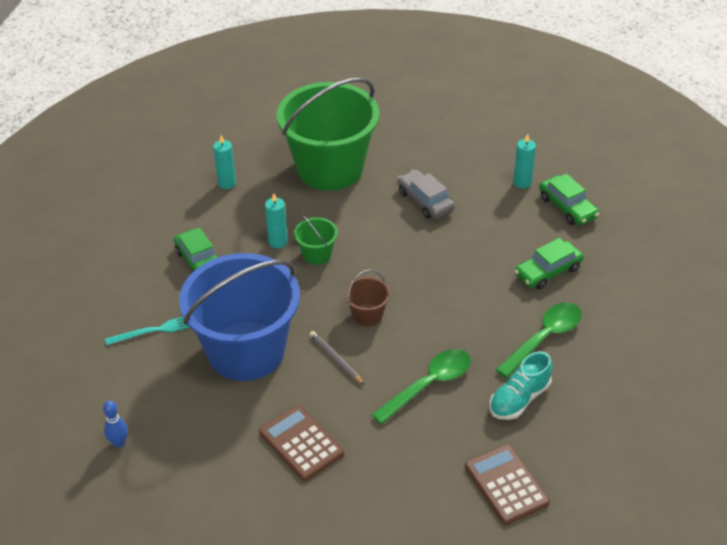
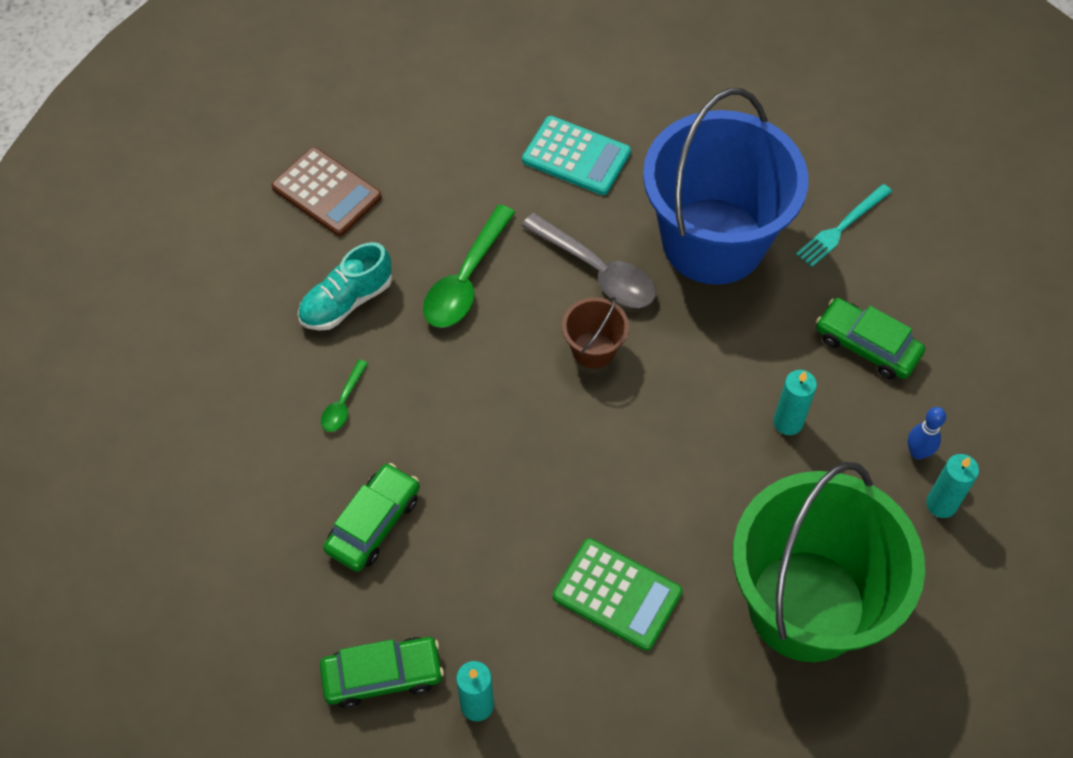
camera: 155 degrees right, 15 degrees up
(119, 442) = (772, 87): blue bowling pin -> blue bowling pin (917, 452)
(301, 443) = (576, 156): brown calculator -> turquoise calculator
(317, 254) = (719, 422): green bucket -> none
(336, 359) = (597, 271): grey pencil -> grey spoon
(425, 201) = (617, 594): grey car -> green calculator
(519, 399) = (347, 301): turquoise shoe -> turquoise shoe turned 150 degrees counterclockwise
(544, 338) = (343, 403): green spoon -> green spoon, size x0.52
(567, 207) = (382, 676): green car -> green car turned 135 degrees clockwise

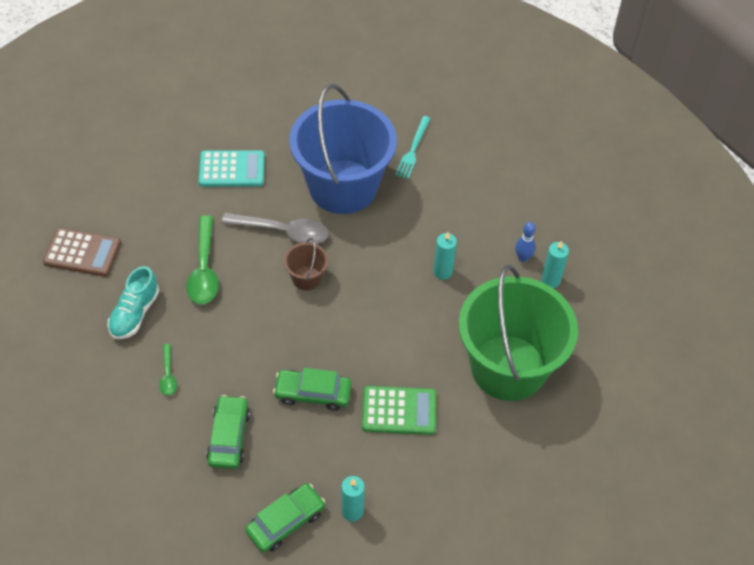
camera: 30 degrees left, 5 degrees down
(867, 345) = (463, 210): green car -> green car (313, 393)

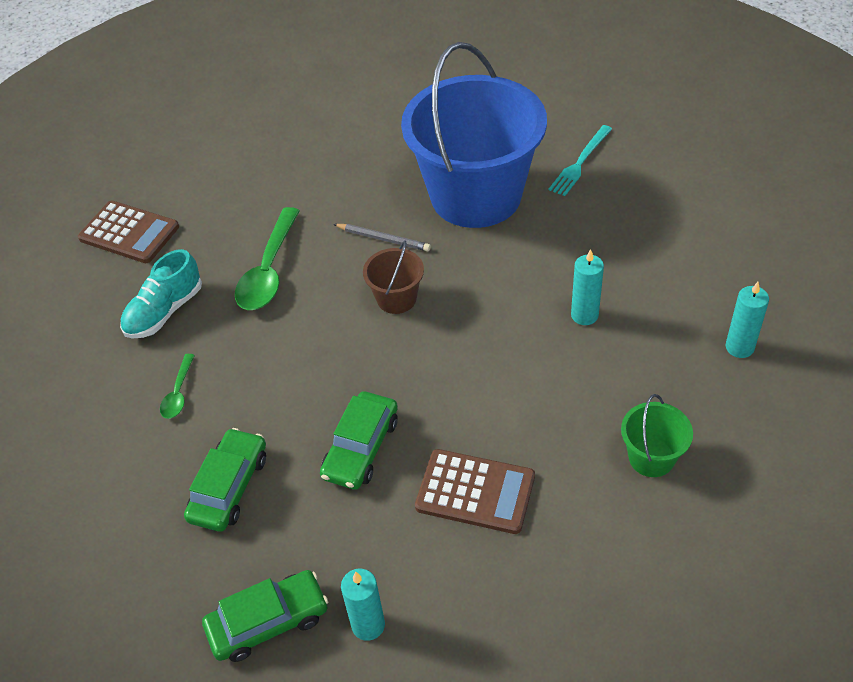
camera: 20 degrees right, 5 degrees down
(232, 169) = (341, 161): turquoise calculator -> none
(283, 231) = (383, 239): grey spoon -> grey pencil
(313, 393) = (361, 448): green car -> green car turned 90 degrees counterclockwise
(399, 411) = (475, 492): green calculator -> brown calculator
(508, 367) = (651, 457): green bucket -> green bucket, size x0.41
(523, 257) = (704, 312): blue bowling pin -> none

